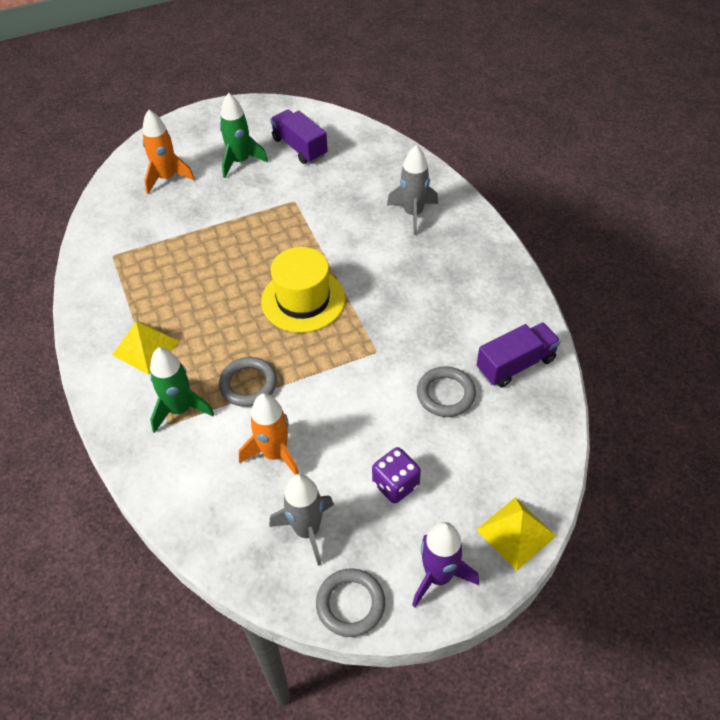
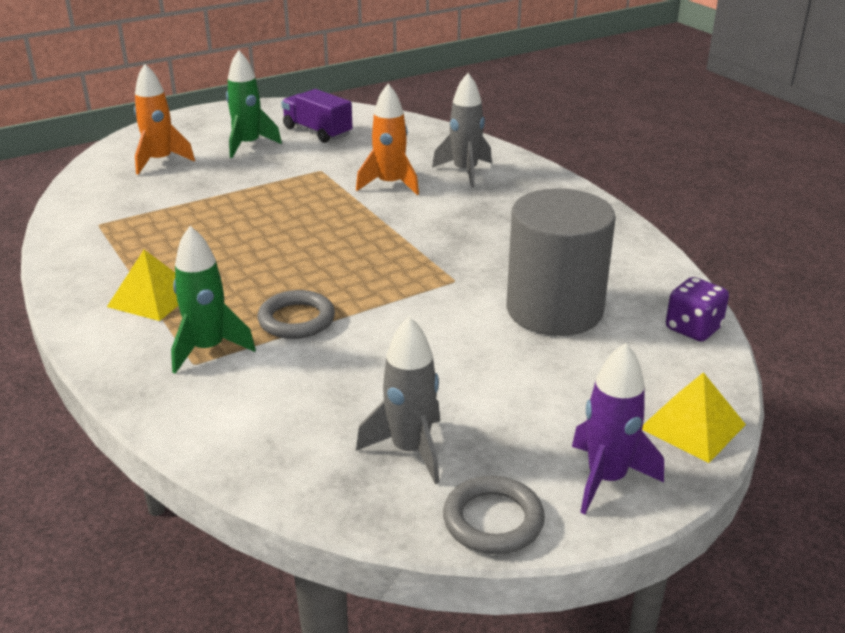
camera: 10 degrees left, 20 degrees down
(275, 454) = (347, 380): orange rocket -> orange rocket (390, 184)
(303, 300) = (351, 244): yellow hat -> none
(395, 484) = (517, 395): purple dice -> purple dice (693, 329)
(445, 394) = (554, 310): grey ring -> grey cylinder
(516, 364) = (631, 279): purple truck -> none

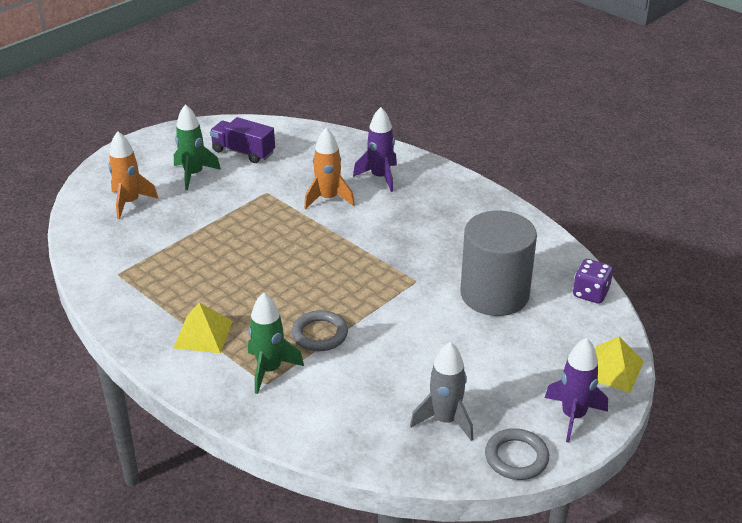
camera: 15 degrees left, 5 degrees up
(465, 172) = (380, 177): grey rocket -> purple rocket

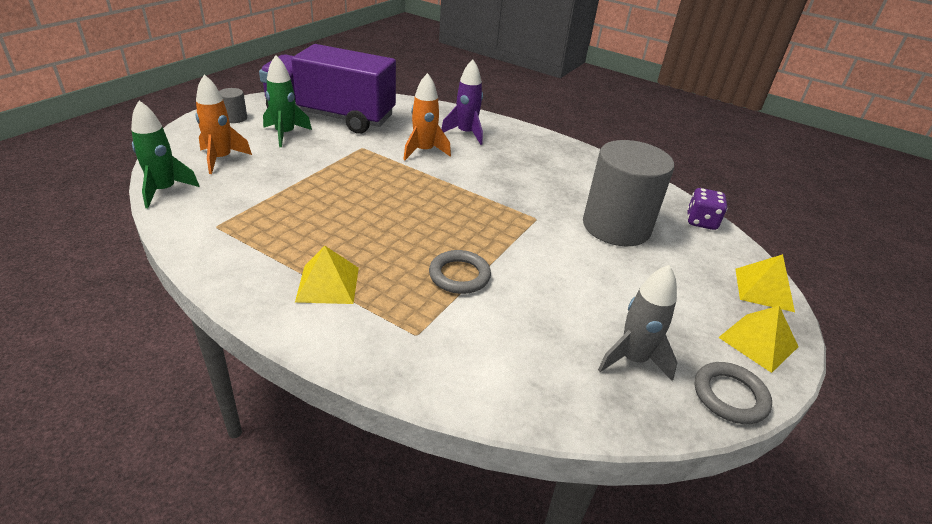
camera: 15 degrees left, 0 degrees up
(148, 153) = (235, 118): none -> grey cylinder
(243, 152) = (330, 116): purple truck -> purple truck, size x2.05
(269, 370) = (416, 318): green rocket -> green rocket (164, 190)
(573, 416) = (758, 342): purple rocket -> yellow pyramid

